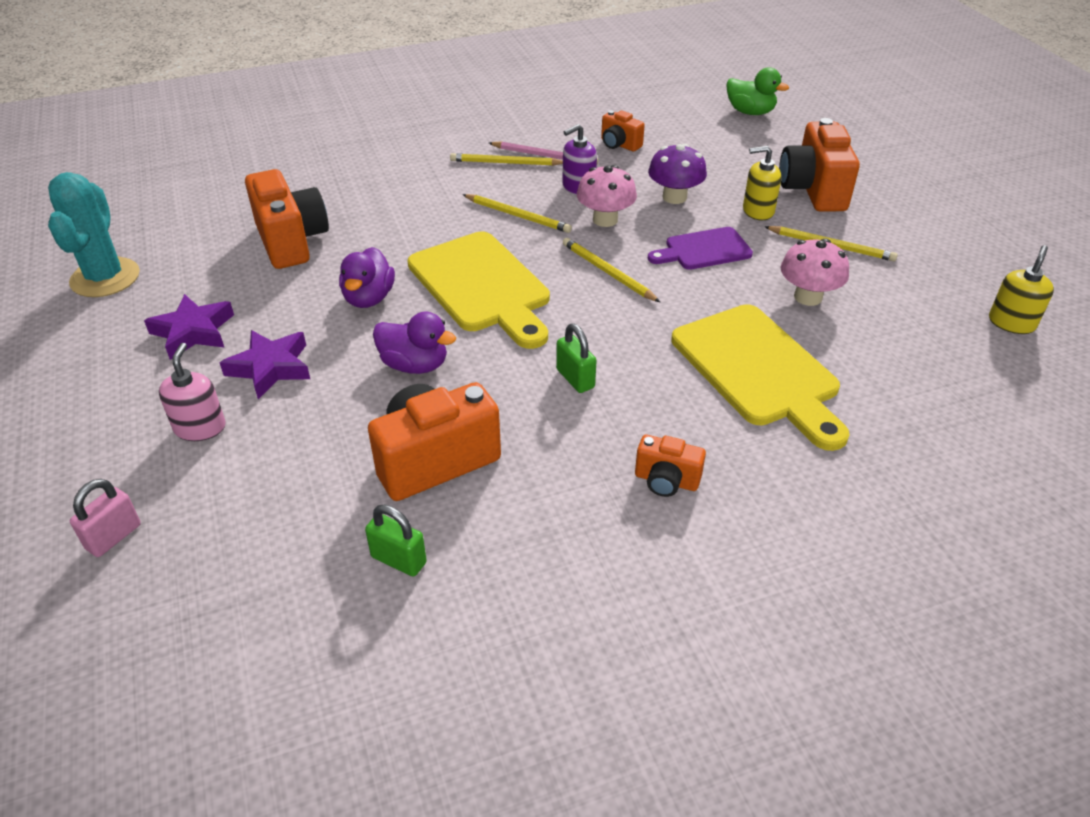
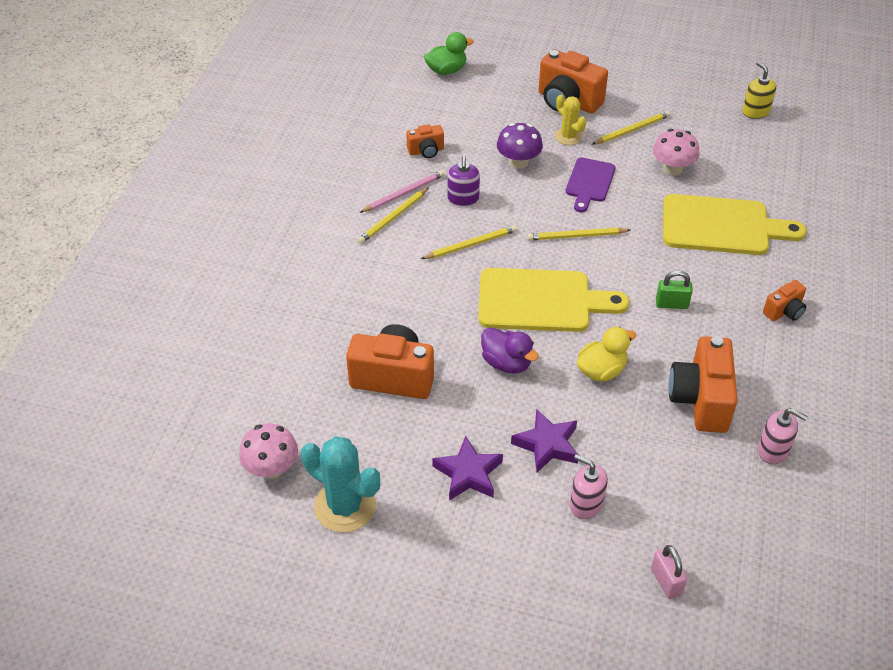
camera: 55 degrees left, 5 degrees up
(399, 560) = (773, 450): green padlock -> pink soap dispenser
(415, 365) = (601, 370): purple duck -> yellow duck
(605, 220) = (515, 206): pink mushroom -> pink mushroom (271, 468)
(758, 211) = (568, 136): yellow soap dispenser -> yellow cactus

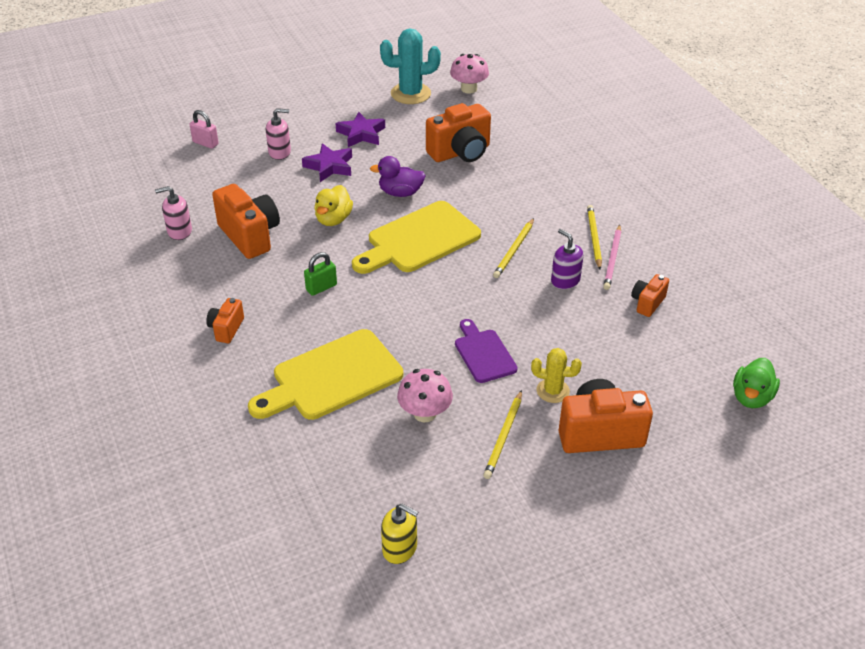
camera: 140 degrees right, 5 degrees down
(518, 162) = (563, 337): purple mushroom -> none
(576, 236) = (444, 300): yellow pencil -> none

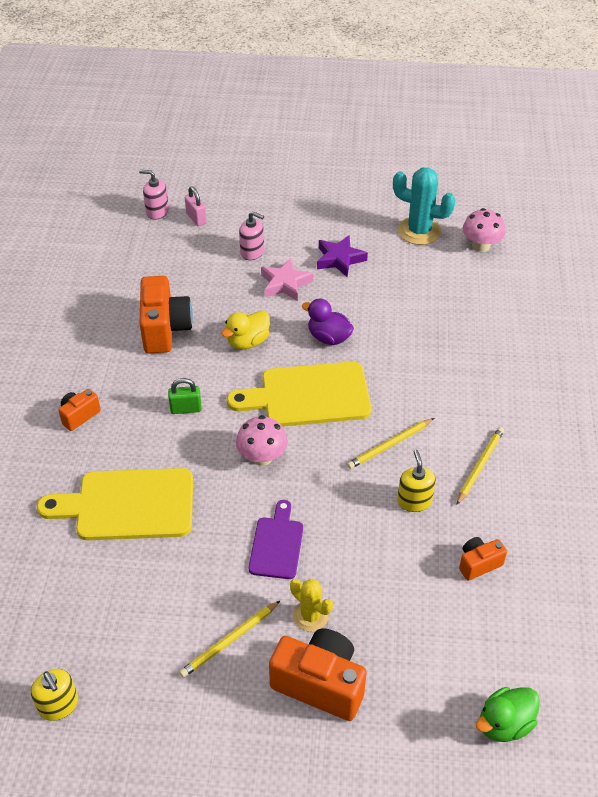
camera: 30 degrees right, 5 degrees up
(179, 231) = (111, 301): pink soap dispenser -> pink soap dispenser (157, 211)
(329, 166) = (285, 284): purple star -> pink star
(425, 413) = (179, 581): pink mushroom -> pink mushroom (262, 457)
(460, 152) = (418, 315): orange camera -> none
(565, 280) = (414, 501): purple soap dispenser -> yellow soap dispenser
(612, 259) = (481, 498): pink pencil -> none

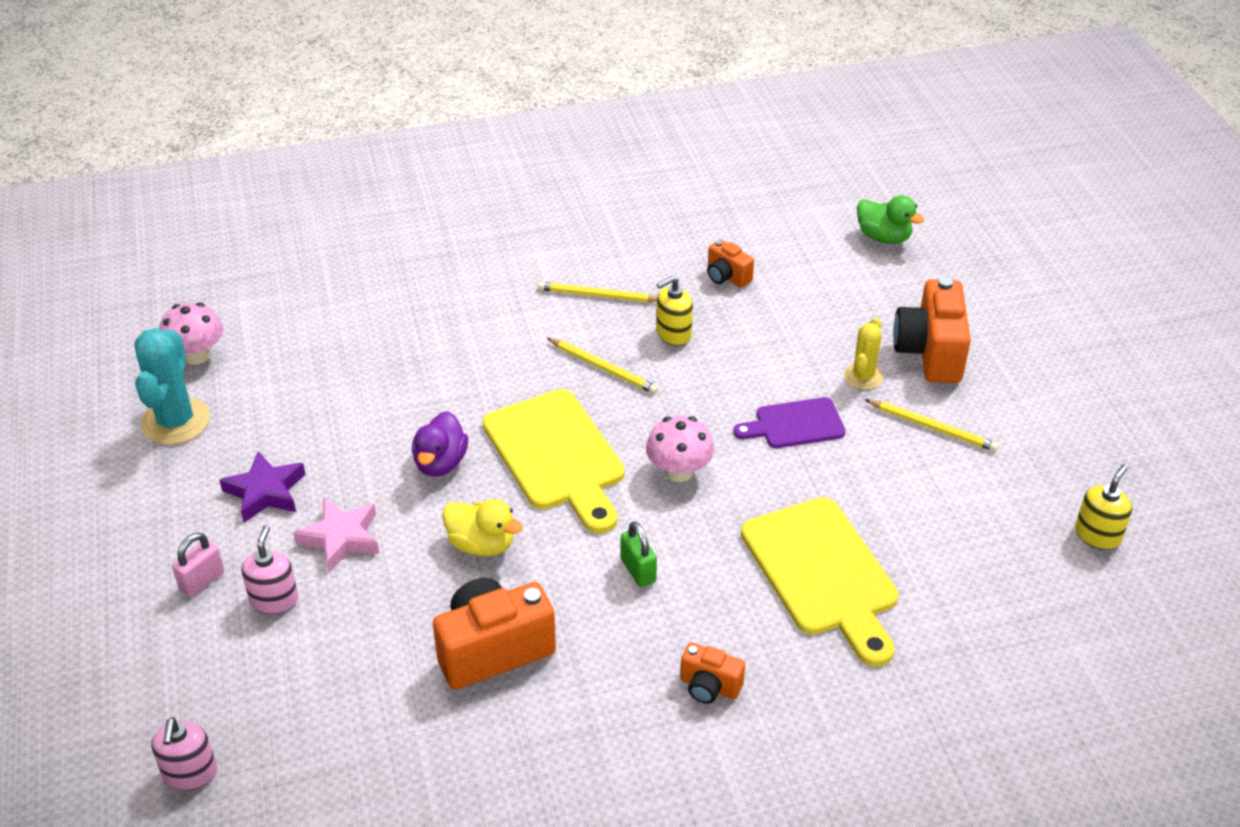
camera: 110 degrees left, 5 degrees down
(196, 218) = (199, 706): pink padlock -> pink padlock (202, 581)

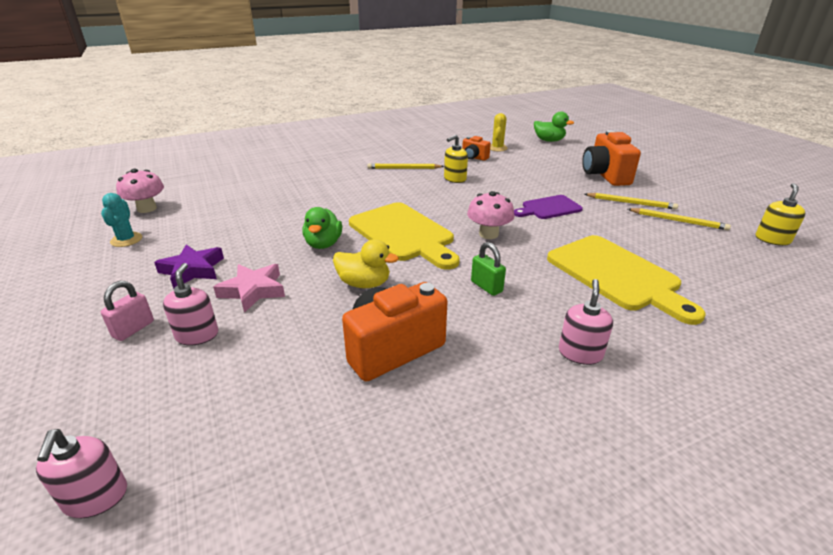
camera: 10 degrees left, 10 degrees down
(176, 421) = (126, 240): turquoise cactus -> turquoise cactus, size x0.60
(440, 463) = (323, 244): purple duck -> green duck
(603, 368) = (418, 194): yellow pencil -> yellow pencil (678, 221)
(709, 686) = (580, 353): orange camera -> pink soap dispenser
(863, 377) = (575, 187): yellow cactus -> yellow cactus (497, 148)

